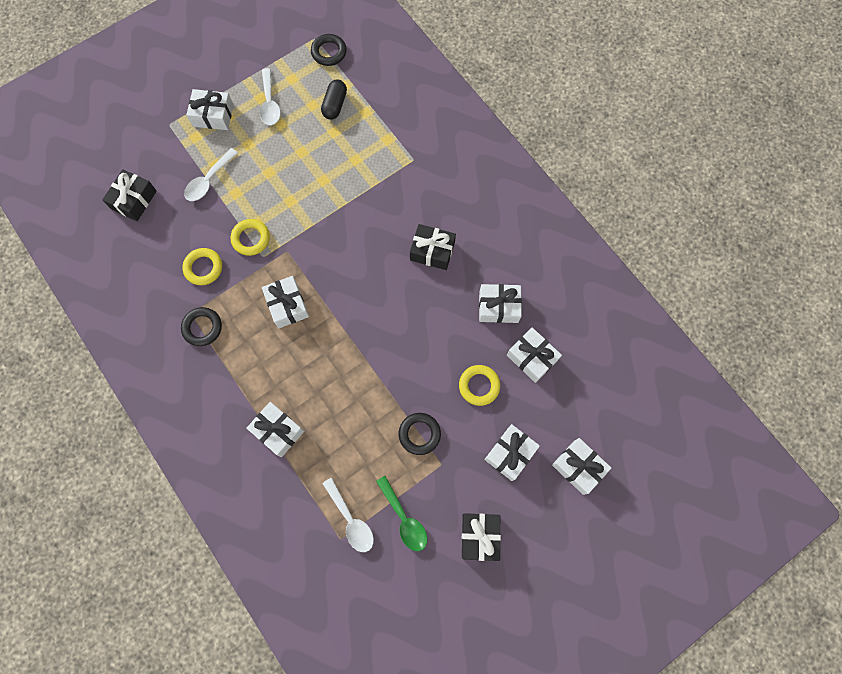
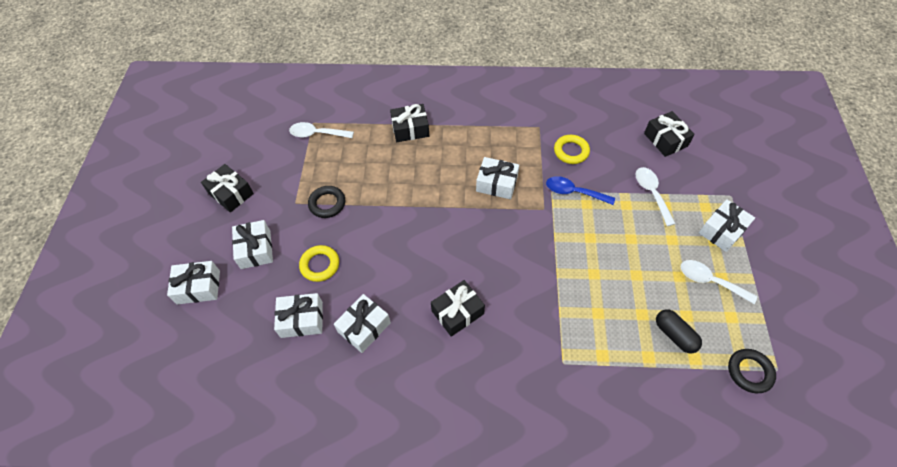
camera: 130 degrees right, 15 degrees down
(202, 327) = (522, 128): black ring -> none
(251, 239) = (574, 192): yellow ring -> blue spoon
(278, 431) = (410, 129): white gift -> black gift
(404, 519) = (287, 161): green spoon -> none

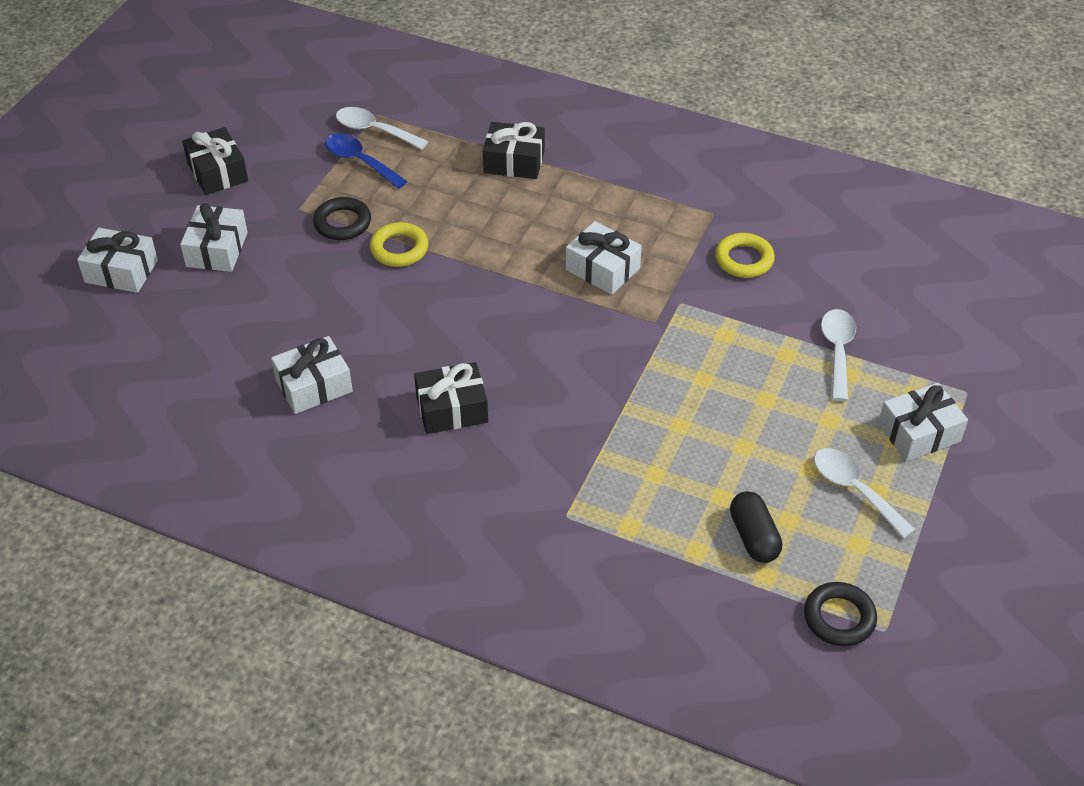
camera: 20 degrees right, 10 degrees down
(302, 320) = (235, 350): white gift -> none
(320, 265) = (293, 294): yellow ring -> yellow ring (399, 249)
(574, 192) = (714, 314): blue spoon -> blue spoon (360, 161)
(665, 140) = (908, 287): black gift -> none

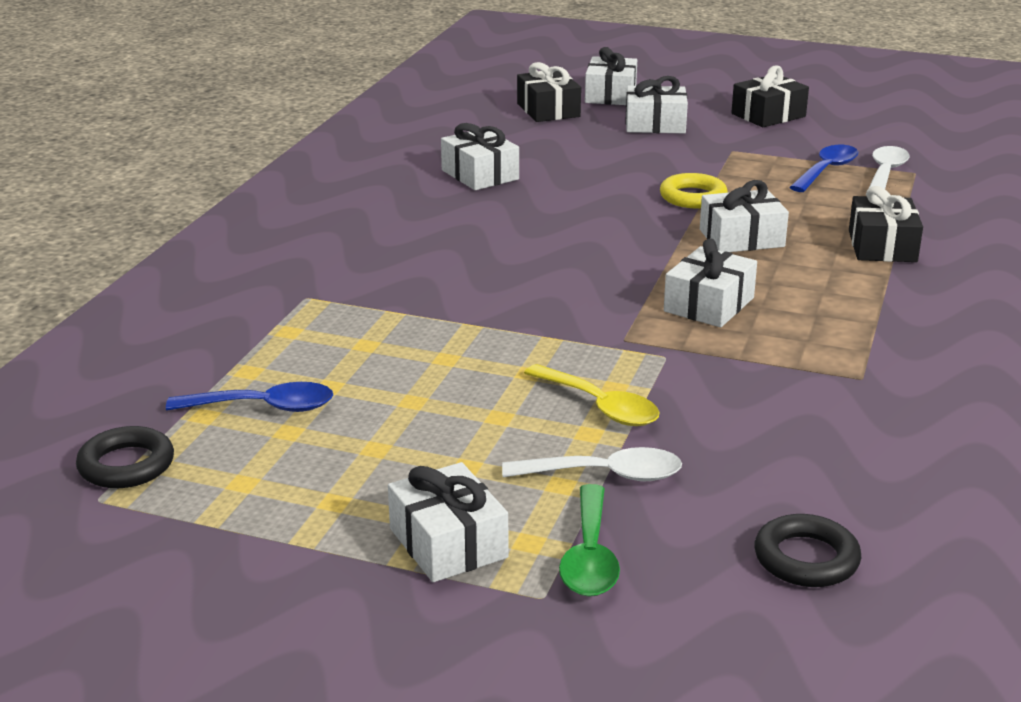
camera: 85 degrees right, 20 degrees down
(342, 223) = (721, 170): black ring -> black ring (806, 559)
(452, 409) = (456, 235): black gift -> black gift (548, 110)
(487, 233) = (741, 238): none -> white gift
(744, 259) = (772, 401): yellow ring -> none
(751, 345) = (599, 406): none -> yellow spoon
(754, 537) = (263, 407): black capsule -> blue spoon
(854, 490) = (337, 482): white spoon -> none
(925, 367) = (590, 556): none -> green spoon

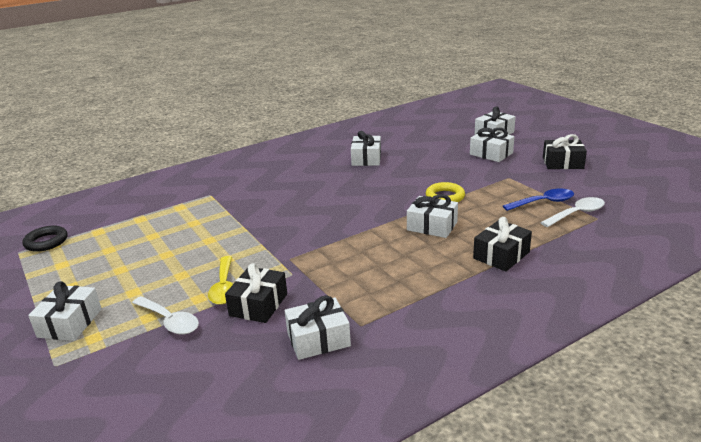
camera: 40 degrees right, 0 degrees up
(263, 407) = (119, 236): blue spoon -> none
(548, 110) = (450, 134): black gift -> black gift (258, 305)
(590, 556) = (99, 356): green spoon -> none
(709, 304) = (356, 255): white gift -> white gift (318, 339)
(806, 559) = (168, 408): black ring -> none

